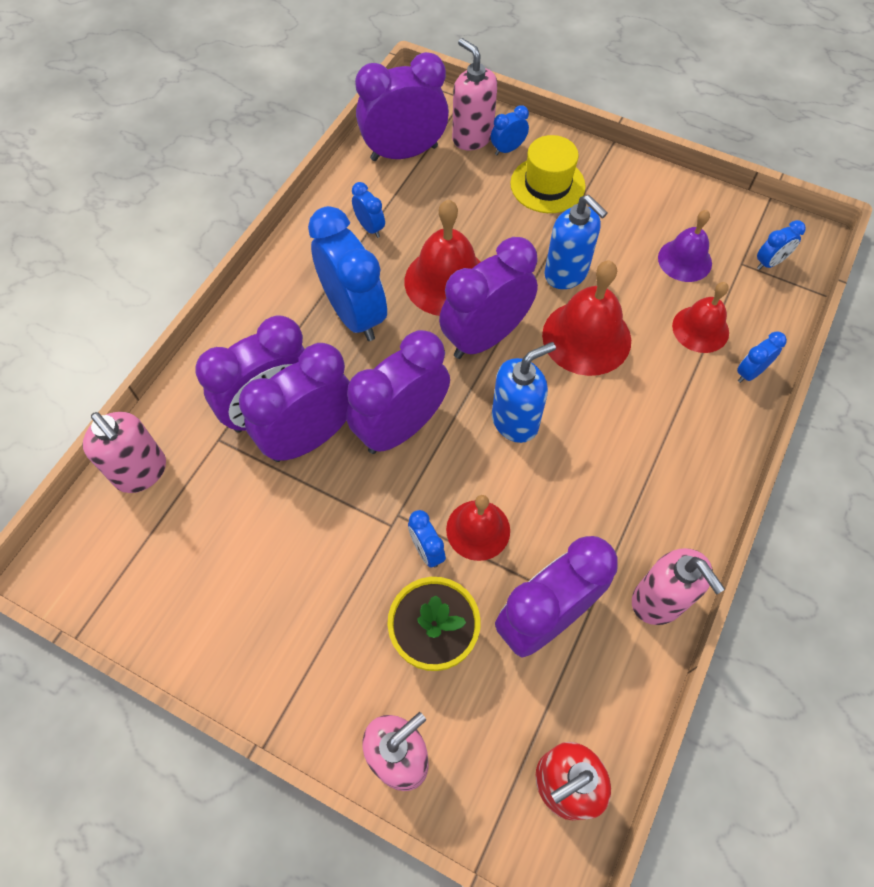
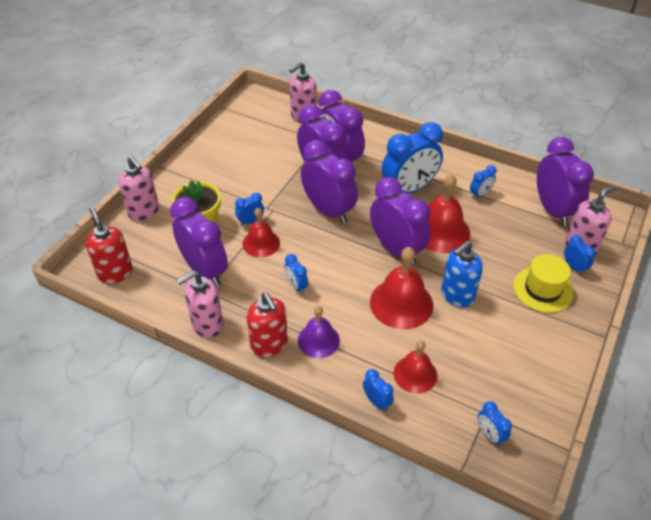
camera: 90 degrees right, 15 degrees down
(515, 421) = (333, 262): blue soap dispenser -> none
(567, 472) = (296, 286): none -> blue clock
(683, 506) = (269, 345): none -> red soap dispenser
(684, 260) = (482, 372): purple bell -> purple bell (318, 340)

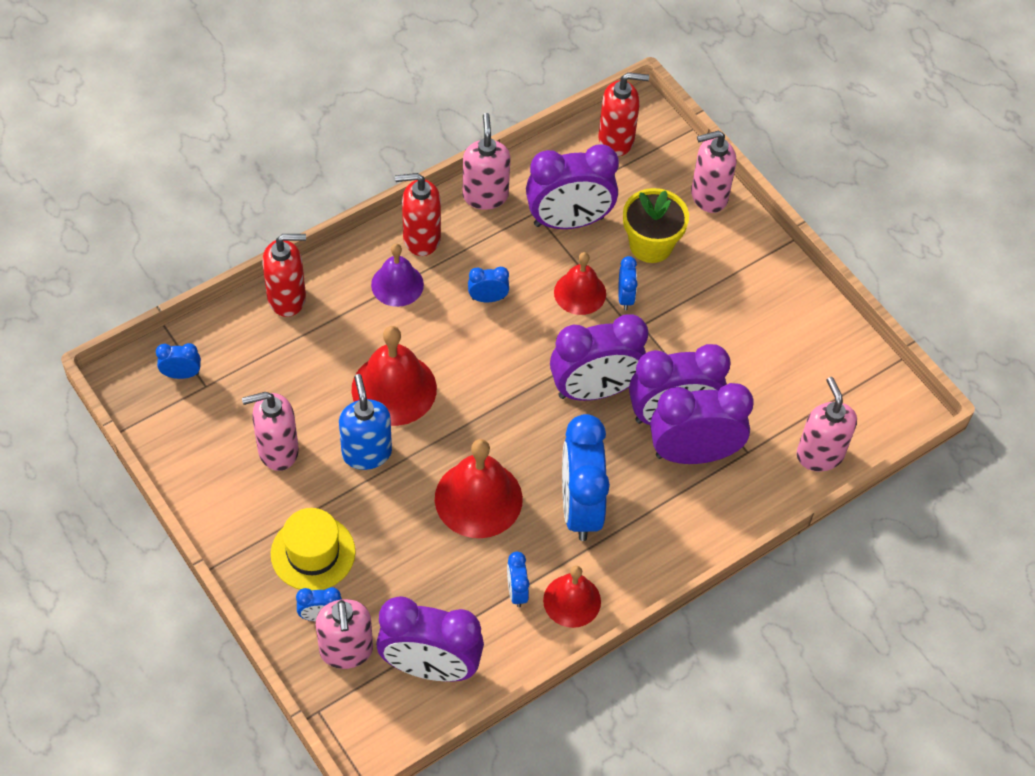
camera: 115 degrees right, 10 degrees up
(376, 402) = (287, 298): blue clock -> red soap dispenser
(396, 249) = (479, 430): purple clock -> none
(415, 374) = (294, 349): red bell -> red bell (572, 601)
(496, 342) = (277, 451): none -> pink soap dispenser

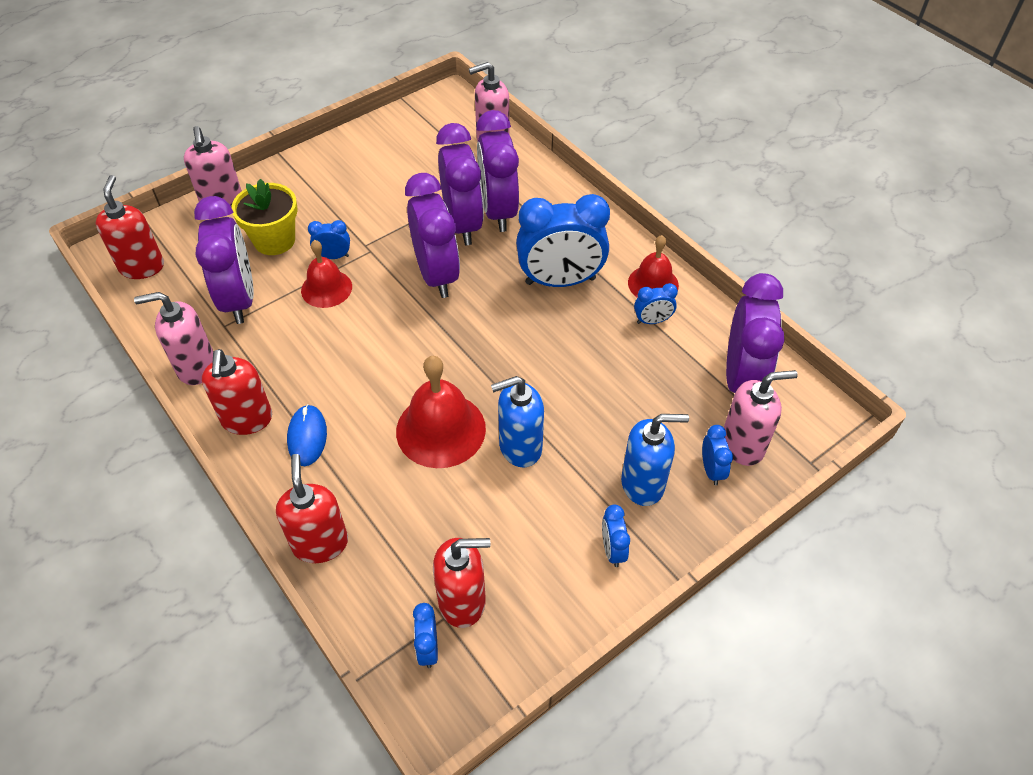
camera: 90 degrees left, 5 degrees down
(217, 400) = (462, 601): none -> red soap dispenser
(277, 451) = (525, 530): pink soap dispenser -> none
(313, 553) = (643, 484): yellow hat -> blue soap dispenser
(397, 284) = (307, 437): purple bell -> blue mouse
(478, 498) = (561, 353): red bell -> none
(488, 298) = (329, 358): blue clock -> blue clock (612, 550)

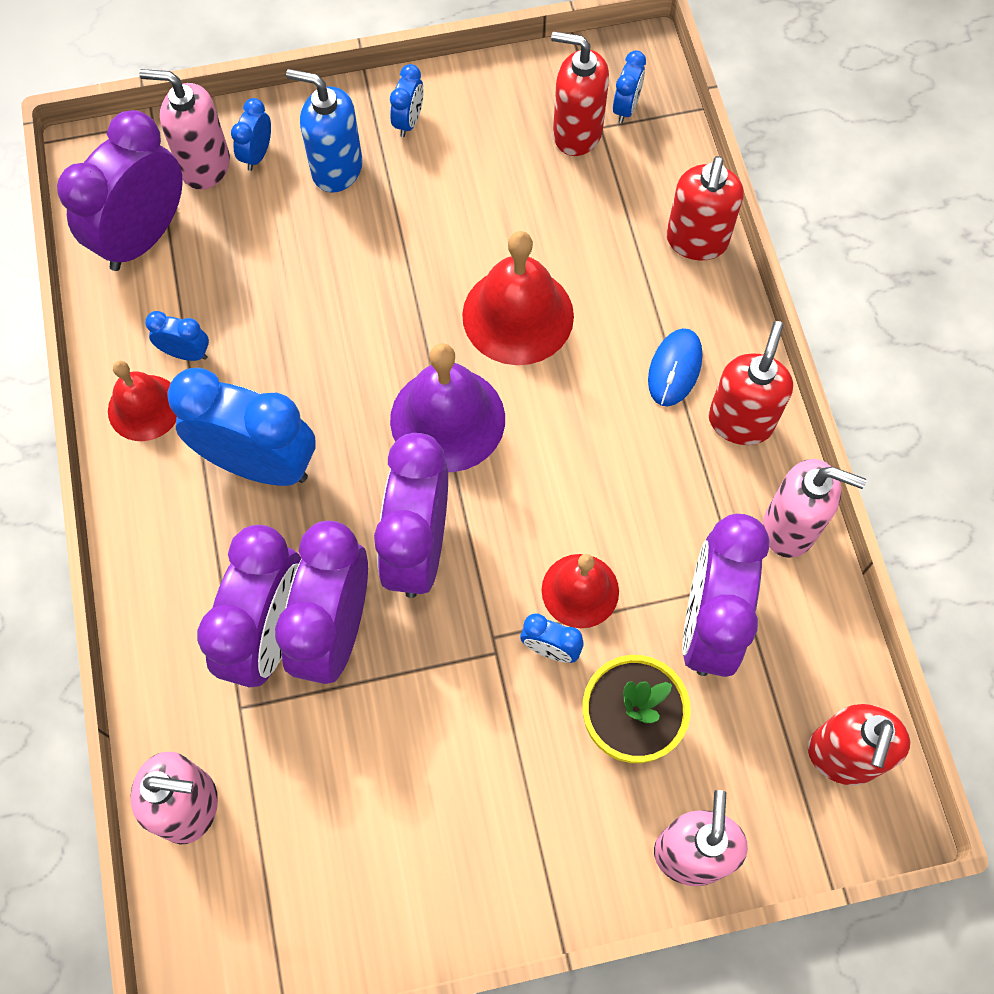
camera: 155 degrees left, 15 degrees up
(456, 346) = (447, 419): none -> purple bell
(520, 447) = (441, 259): blue soap dispenser -> none

